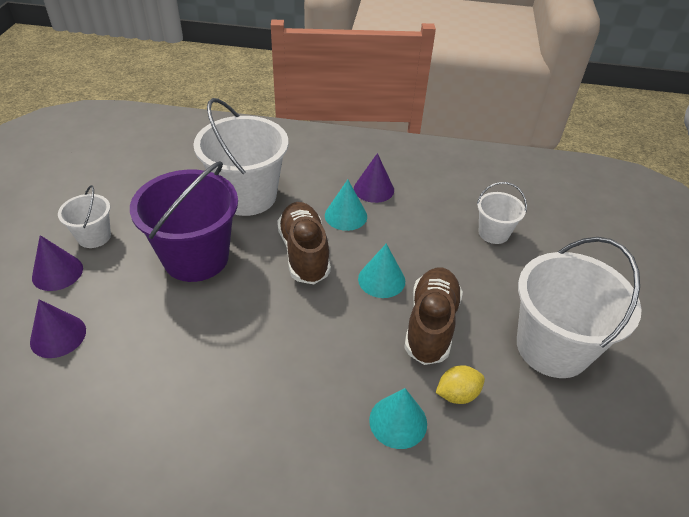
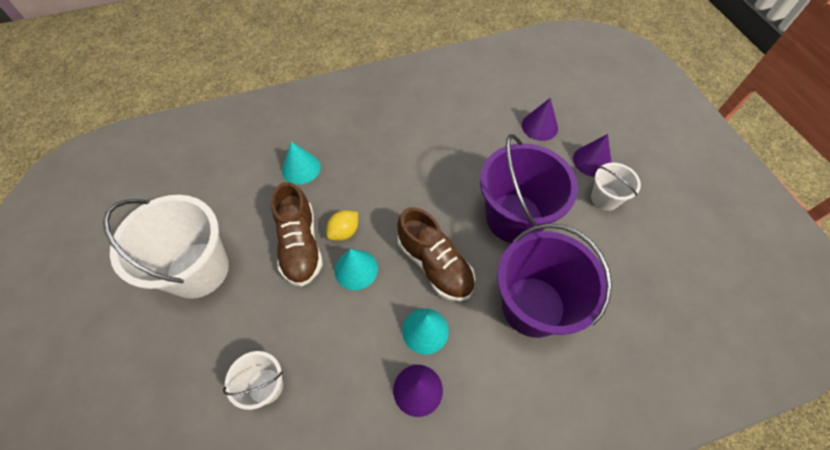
camera: 155 degrees right, 15 degrees up
(247, 196) = (533, 306): white bucket -> purple bucket
(457, 394) = (267, 201): yellow lemon -> yellow lemon (344, 232)

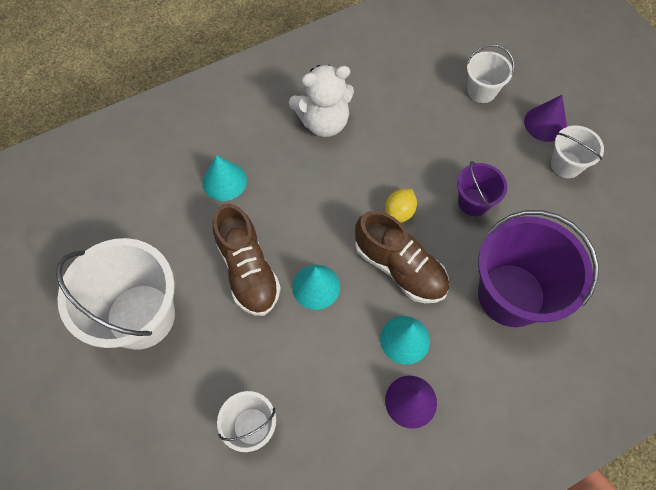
camera: 10 degrees left, 5 degrees up
(344, 232) = (292, 247): yellow lemon -> yellow lemon (399, 212)
(397, 133) = (324, 122): none -> white teddy bear
(514, 218) = (473, 202): purple bucket -> purple bucket, size x0.51
(539, 126) = (481, 91): purple cone -> white bucket

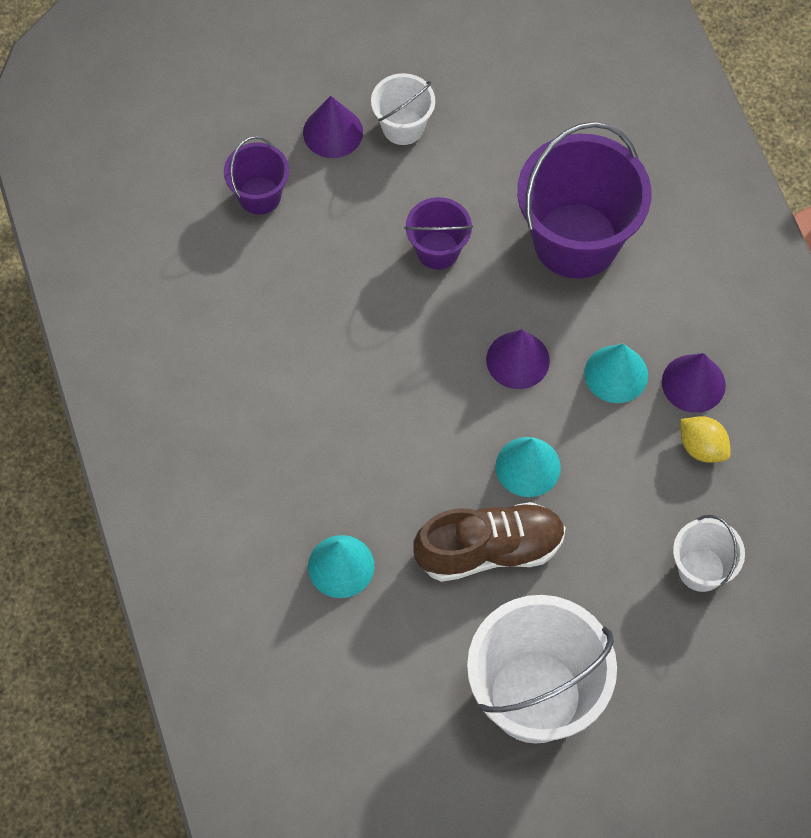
camera: 80 degrees left, 0 degrees up
(324, 122) = (266, 415): white teddy bear -> none
(399, 212) = (436, 344): yellow lemon -> yellow lemon (702, 447)
(399, 267) = (518, 360): brown shoe -> purple cone
(481, 91) = (259, 195): white bucket -> purple bucket

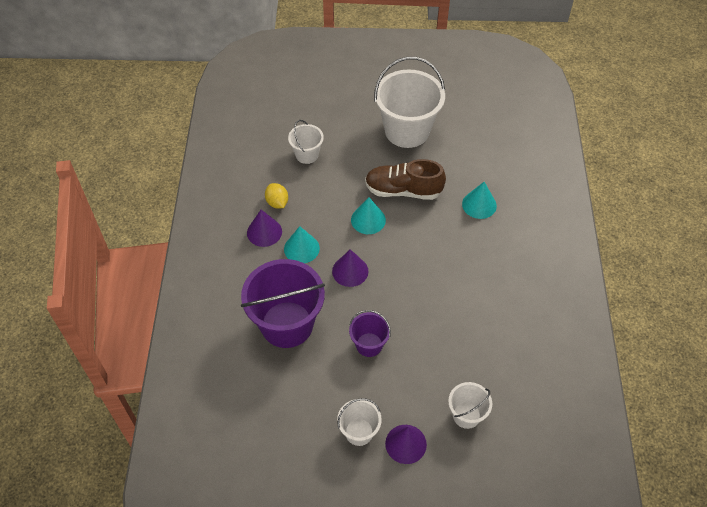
camera: 160 degrees left, 10 degrees down
(259, 195) = (466, 415): purple bucket -> white bucket

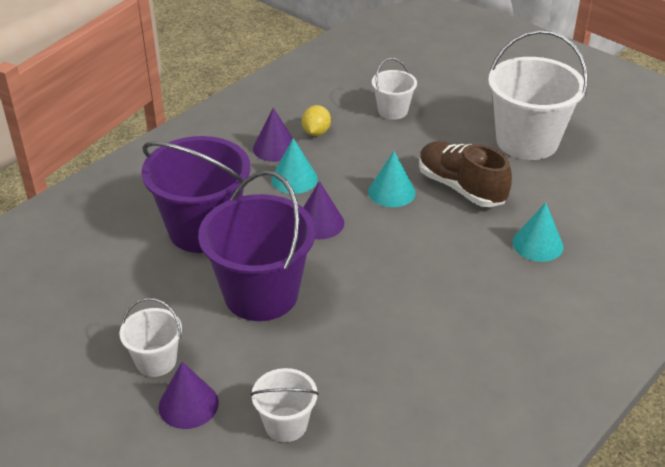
camera: 40 degrees right, 15 degrees down
(369, 344) = (261, 294): purple bucket -> purple bucket, size x1.98

